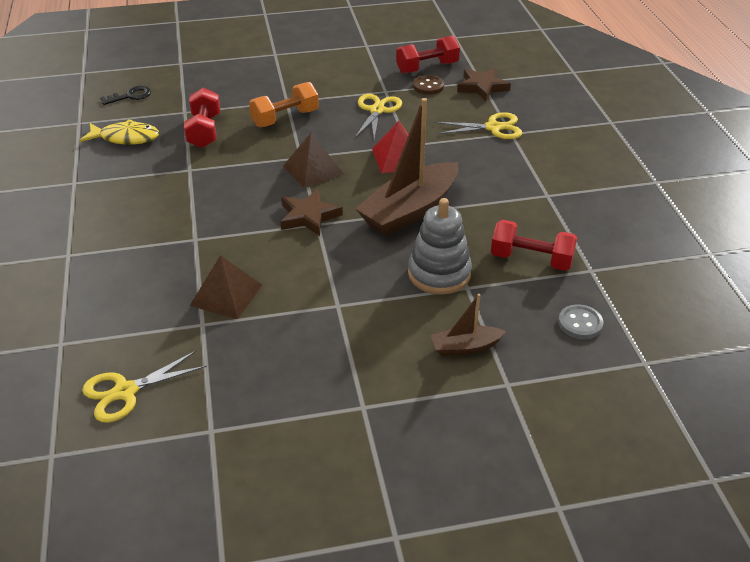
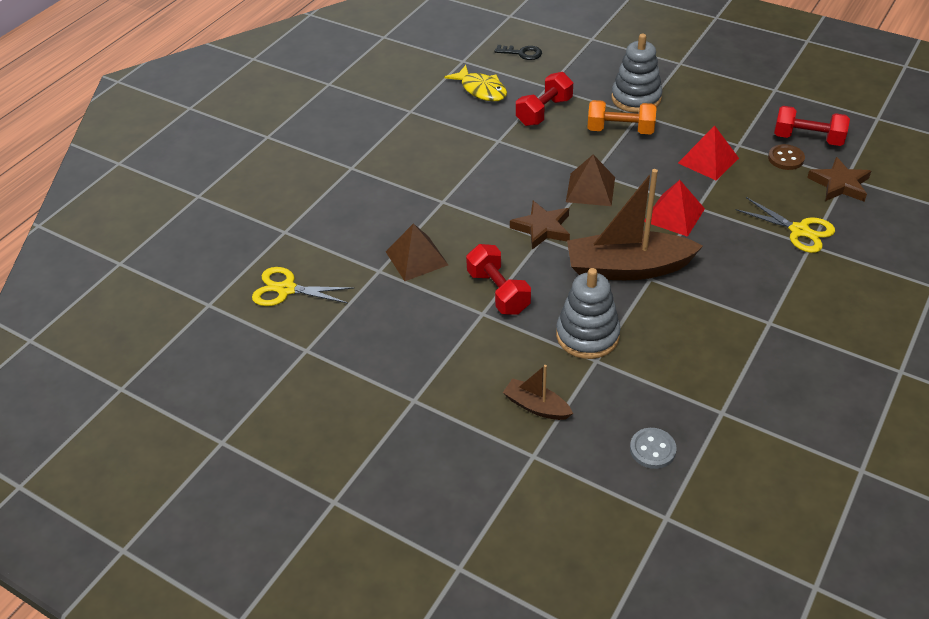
camera: 45 degrees right, 5 degrees up
(270, 91) = (636, 98): none -> grey stacking toy
(377, 110) = (708, 160): yellow scissors -> red pyramid
(531, 260) = (679, 371): red dumbbell -> red dumbbell (498, 292)

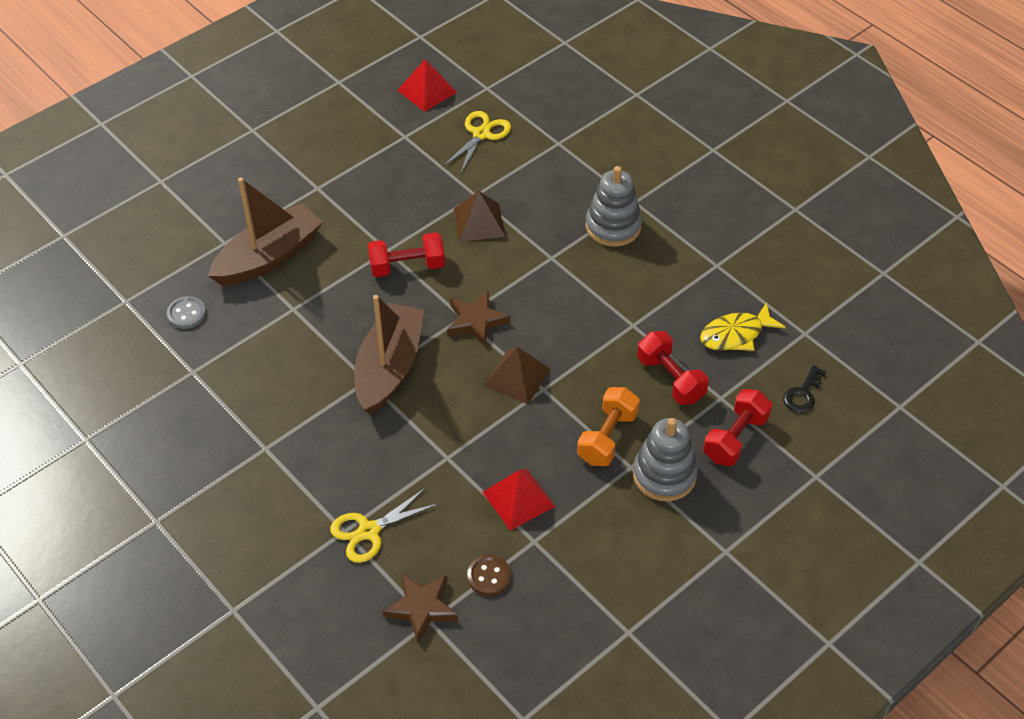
camera: 105 degrees right, 5 degrees up
(536, 406) = (269, 257): brown boat -> brown boat, size x2.04
(587, 335) = (323, 311): grey stacking toy -> grey stacking toy (613, 226)
(674, 215) = (445, 433): red pyramid -> red pyramid (427, 91)
(807, 139) = (514, 617): red dumbbell -> red dumbbell (735, 438)

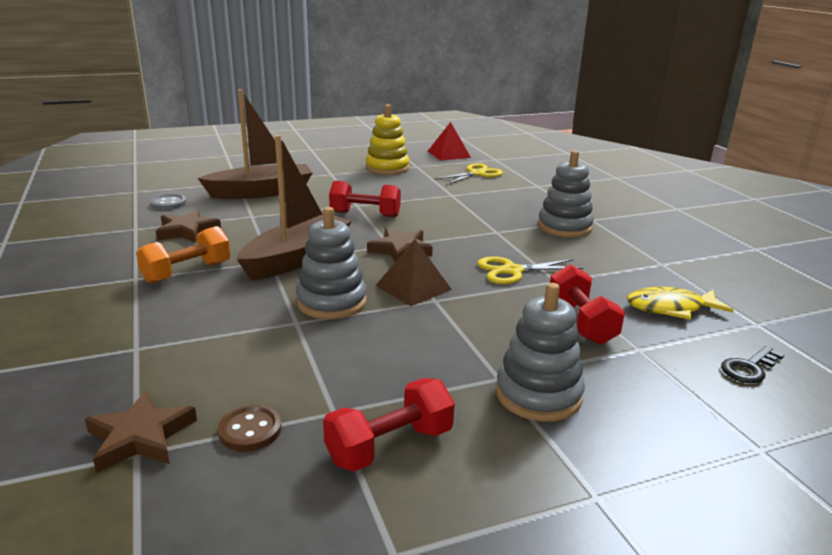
camera: 20 degrees right, 25 degrees down
(249, 358) = (187, 231): none -> brown star
(369, 531) = (159, 355): yellow scissors -> yellow scissors (512, 271)
(374, 152) = (387, 168): none -> yellow stacking toy
(460, 421) = (331, 302): none -> grey stacking toy
(479, 222) = (444, 206): brown pyramid -> none
(518, 499) = (345, 371): red pyramid -> none
(607, 437) = (483, 348): orange dumbbell -> orange dumbbell (187, 272)
(735, 438) = (647, 385): red dumbbell -> red dumbbell (389, 446)

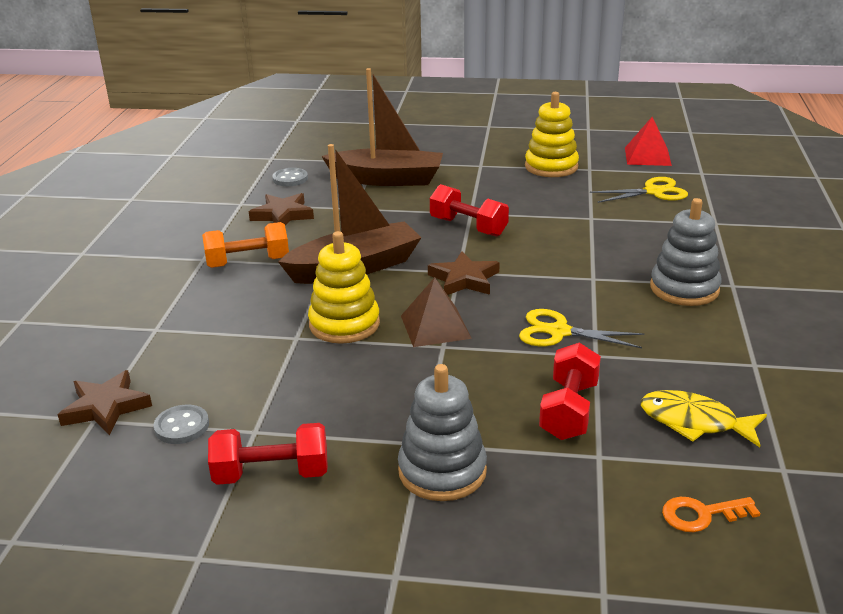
camera: 30 degrees right, 5 degrees up
(250, 430) = (182, 426): brown button -> grey button
(331, 302) = (344, 324): grey stacking toy -> yellow stacking toy
(749, 368) = (701, 515): black key -> orange key

